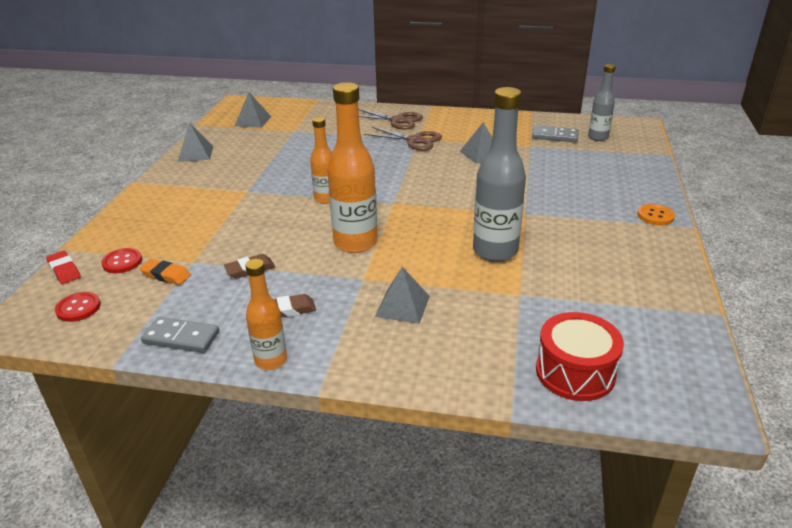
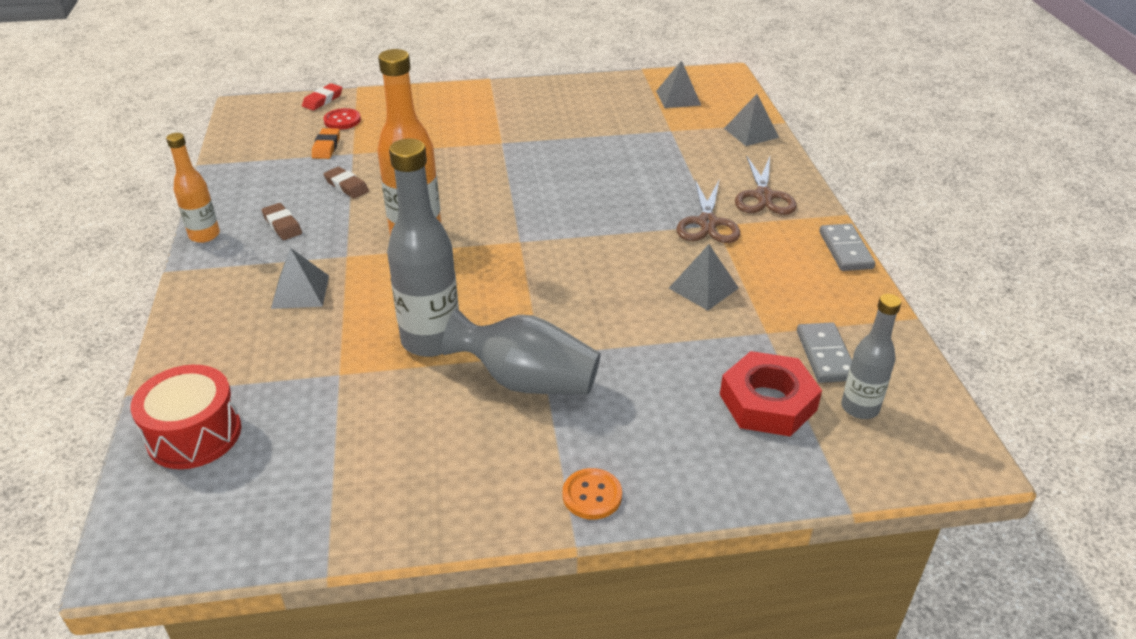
camera: 70 degrees right, 5 degrees up
(78, 308) = (269, 125): red button -> none
(181, 338) = (233, 182): grey domino -> grey domino (845, 250)
(195, 153) = (570, 90): grey pyramid -> grey pyramid (751, 133)
(325, 199) = (506, 193): orange bottle -> none
(551, 221) = (527, 381): none -> grey vase
(588, 157) = (767, 402): none -> red nut

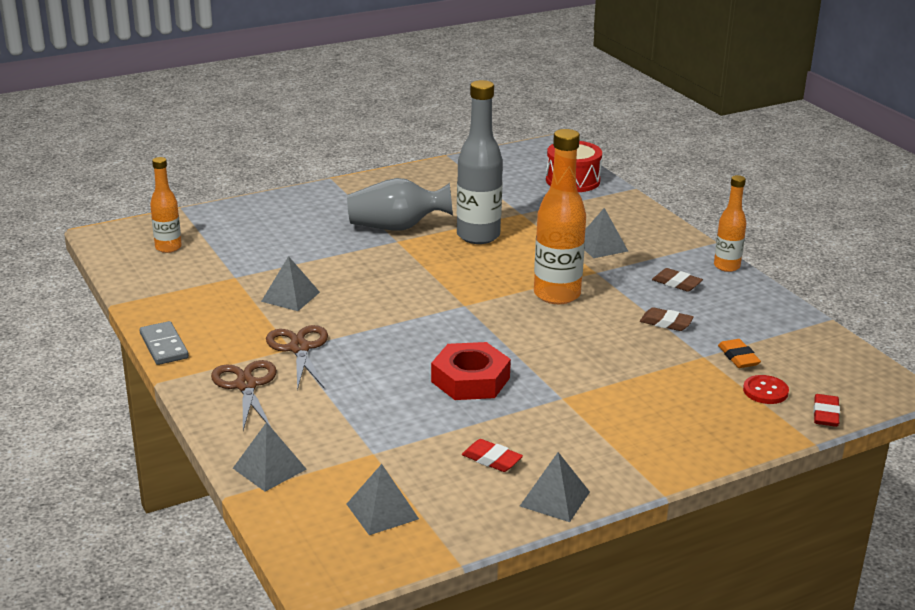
camera: 160 degrees right, 10 degrees down
(561, 87) = (554, 499): none -> grey pyramid
(587, 113) = (492, 459): none -> red eraser
(592, 495) = (330, 192): orange button -> none
(767, 402) = (231, 241): red nut -> red nut (470, 380)
(825, 355) = (190, 270): grey domino -> none
(860, 408) = (168, 247): grey bottle -> orange bottle

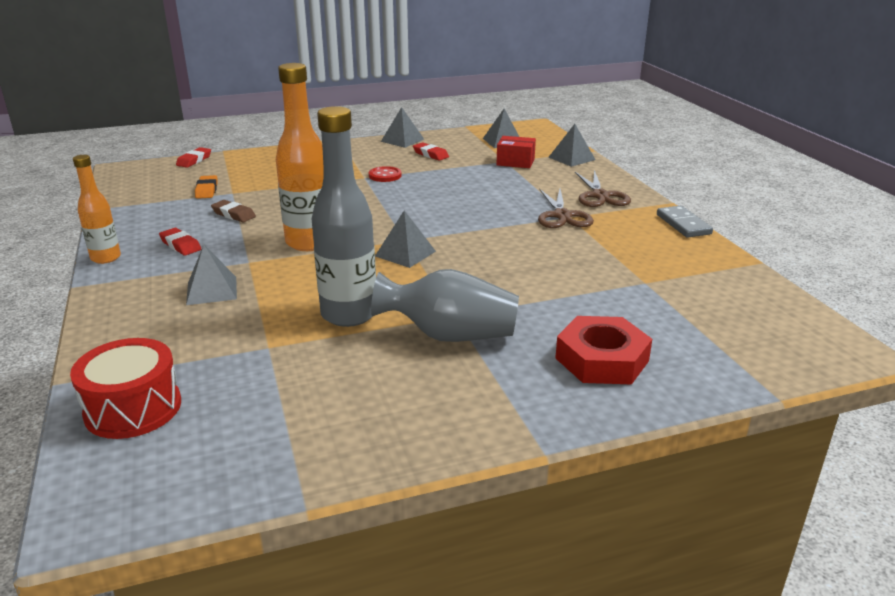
camera: 170 degrees left, 0 degrees up
(168, 247) = (748, 325): orange bottle -> none
(290, 296) = (578, 257): grey pyramid -> grey pyramid (405, 253)
(357, 450) = (515, 162): none -> red box
(470, 380) = (425, 189): red nut -> red nut (601, 359)
(676, 283) = (180, 245): brown eraser -> red eraser
(765, 391) = (216, 172): red button -> red button (385, 175)

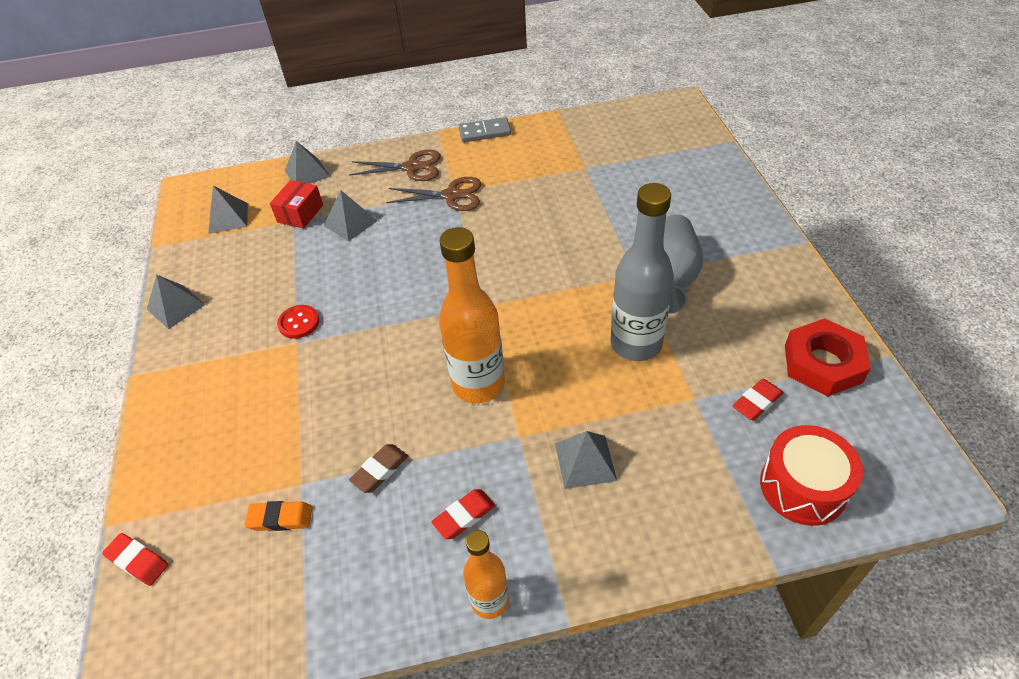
camera: 80 degrees left, 20 degrees up
(405, 253) = (516, 305): grey pyramid -> grey pyramid (350, 223)
(430, 154) = (244, 281): red eraser -> red eraser (757, 402)
(601, 359) = (697, 204): red nut -> red nut (822, 363)

